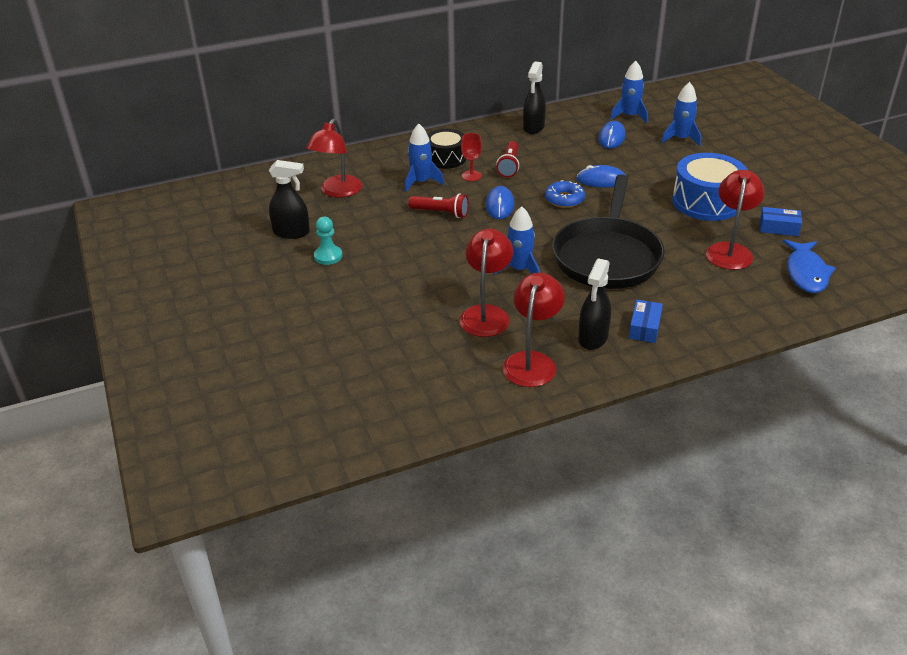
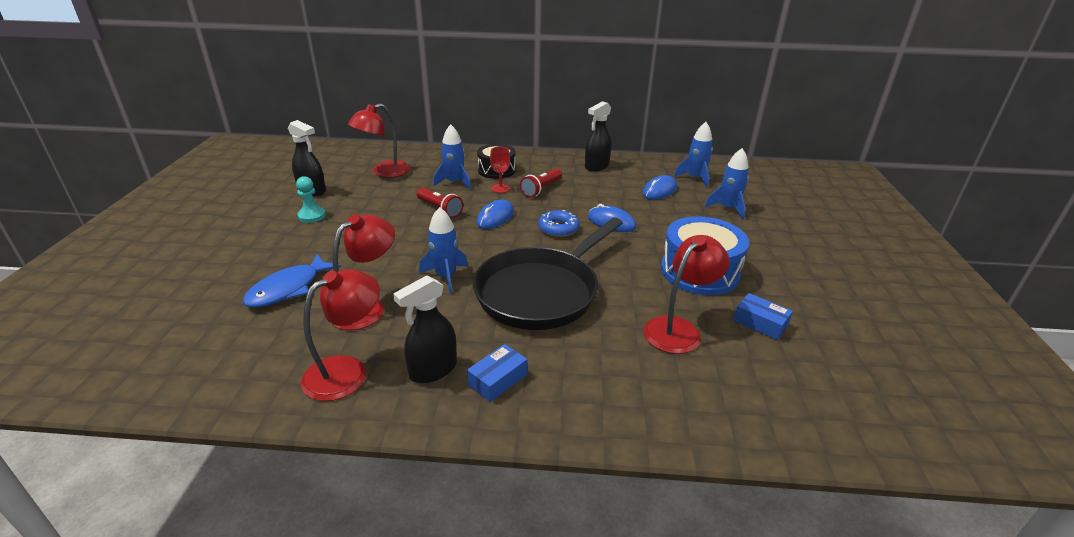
camera: 25 degrees right, 5 degrees down
(806, 273) = (750, 387): blue fish -> blue fish (288, 289)

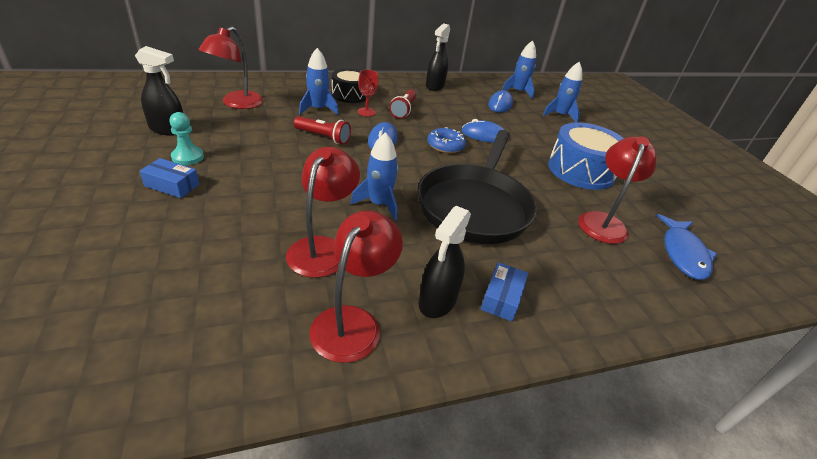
camera: 25 degrees left, 5 degrees up
(288, 289) = (219, 242): blue fish -> blue fish (683, 254)
(760, 323) = (652, 207): blue box -> blue box (172, 185)

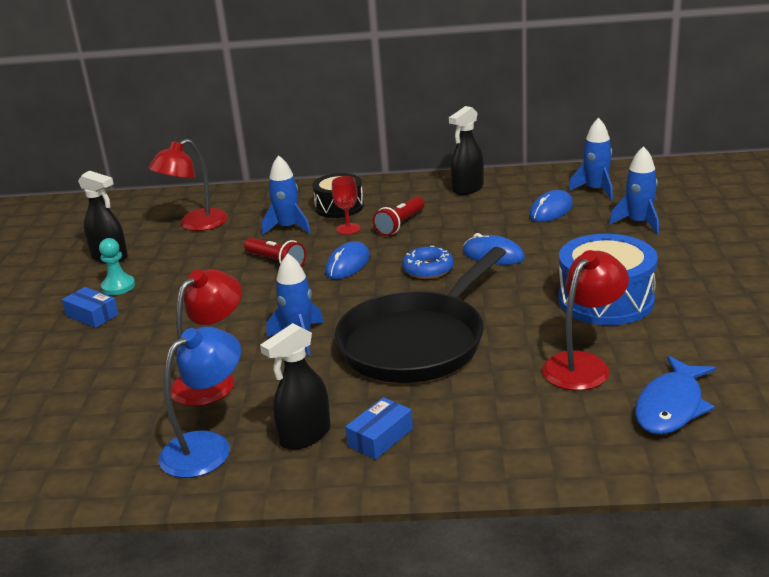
camera: 25 degrees right, 10 degrees down
(353, 322) = (207, 446): red lamp -> blue lamp

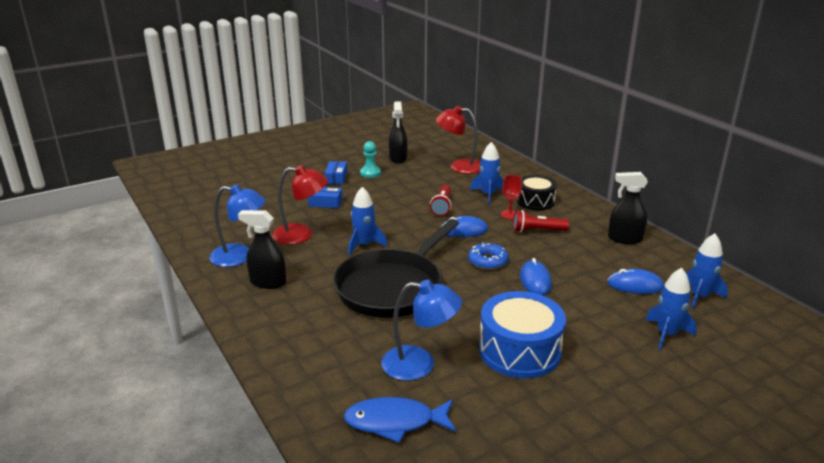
camera: 55 degrees right, 0 degrees up
(380, 437) = (281, 308): blue box -> blue box (325, 203)
(417, 342) = (393, 287): black pan -> black pan turned 60 degrees counterclockwise
(583, 364) = (419, 364): red lamp -> blue lamp

